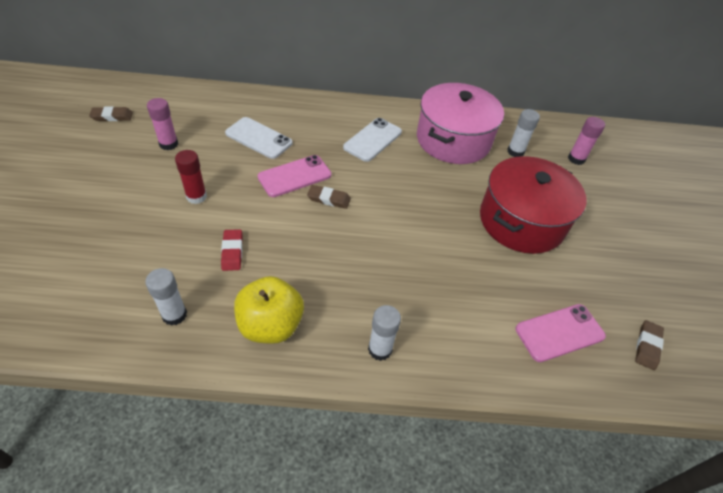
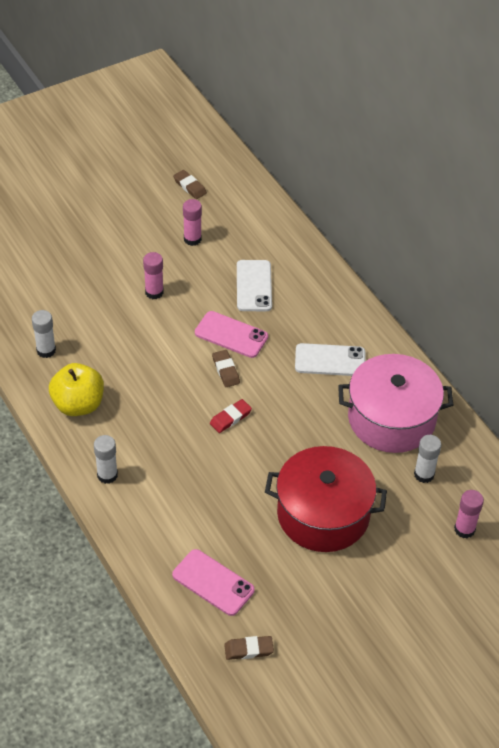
camera: 60 degrees right, 0 degrees up
(196, 196) = (154, 292): red glue stick -> pink glue stick
(232, 252) = (121, 346): red eraser -> red eraser (230, 418)

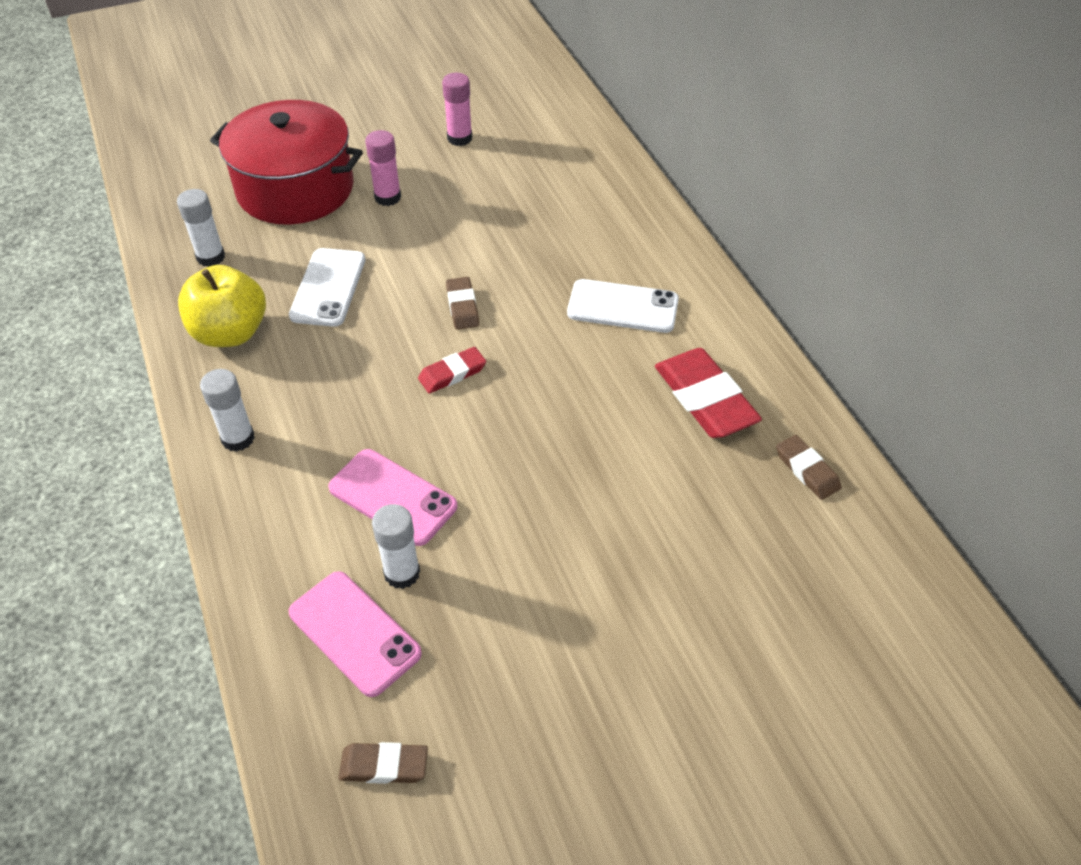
camera: 10 degrees right, 0 degrees up
(189, 186) = (473, 79): brown eraser -> brown eraser (807, 470)
(231, 335) = (483, 260): pink phone -> pink phone (393, 497)
(254, 286) = (531, 201): white phone -> white phone (328, 288)
(323, 514) = (567, 537): red pot -> red pot (295, 189)
(391, 418) = (705, 399): pink pot -> red eraser
(424, 474) = (746, 490): white glue stick -> white glue stick (402, 573)
(464, 529) = (806, 590): pink glue stick -> none

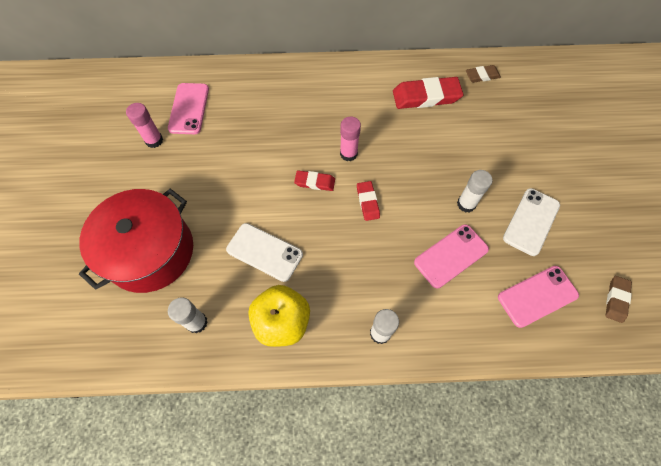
camera: 70 degrees left, 15 degrees up
(387, 197) = (192, 196): pink glue stick -> pink glue stick (348, 154)
(402, 573) = (503, 264): white glue stick -> white glue stick (466, 204)
(462, 306) = (315, 182): brown eraser -> red eraser
(528, 150) = (189, 108): none -> pink phone
(622, 307) = (348, 107): white phone -> white phone (531, 221)

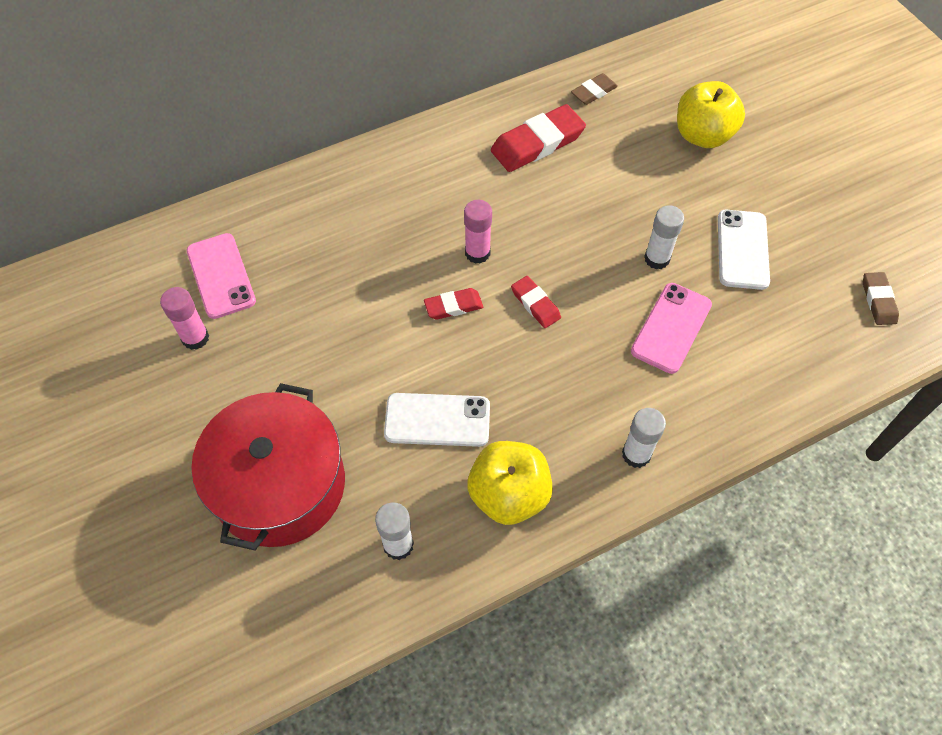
camera: 25 degrees left, 5 degrees down
(537, 296) = (792, 333): pink phone -> none
(543, 131) = (702, 135): none -> yellow apple

